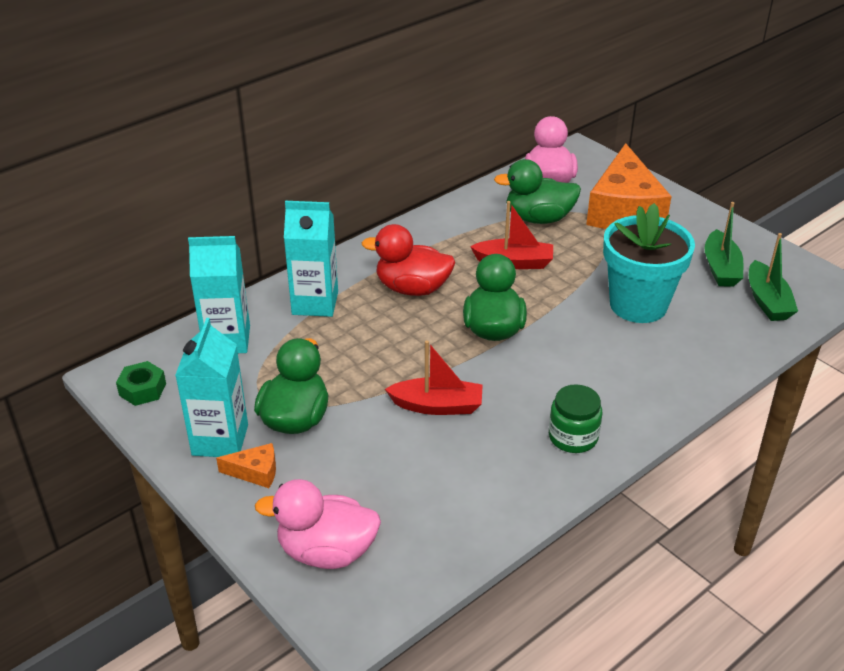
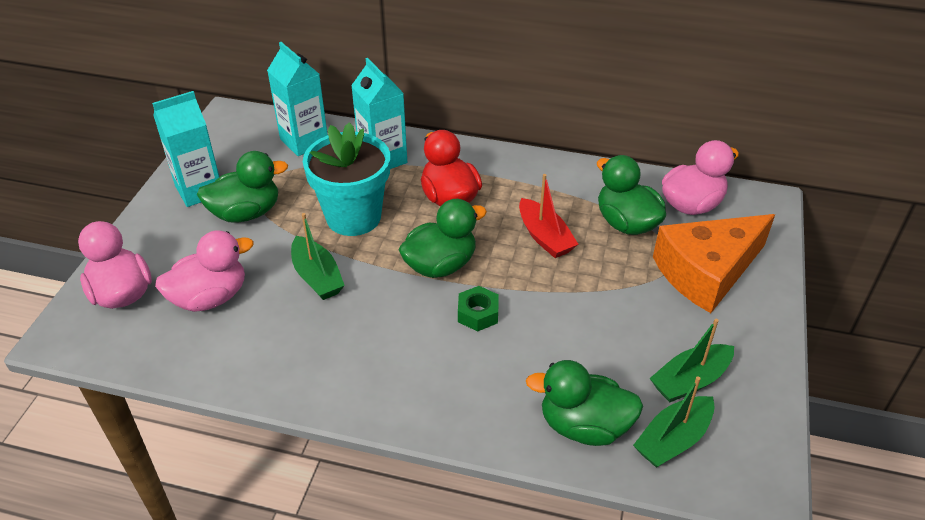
camera: 55 degrees right, 5 degrees up
(142, 389) = (224, 133): green nut -> green nut (478, 314)
(255, 472) = (178, 221): orange cheese -> none
(397, 487) = (210, 297): none -> pink duck
(437, 406) = (317, 277): red boat -> green boat
(573, 437) = (341, 374): green jar -> none
(638, 305) = (565, 342): turquoise flower pot -> turquoise flower pot (353, 217)
(726, 334) = (584, 426): none -> green duck

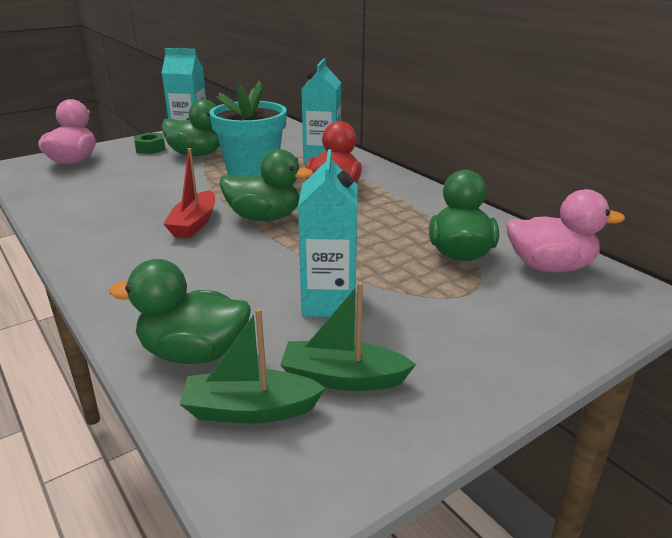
camera: 40 degrees right, 15 degrees down
(210, 297) = (107, 178): pink duck -> none
(304, 141) = (287, 138): turquoise carton -> turquoise carton (329, 302)
(317, 277) = (178, 193): green boat -> none
(478, 314) = (242, 251): green nut -> green nut (150, 149)
(544, 237) = (370, 234): red boat -> red boat (194, 224)
(584, 426) = (193, 353): green duck -> green duck turned 45 degrees counterclockwise
(707, 272) = (492, 314): orange cheese -> none

